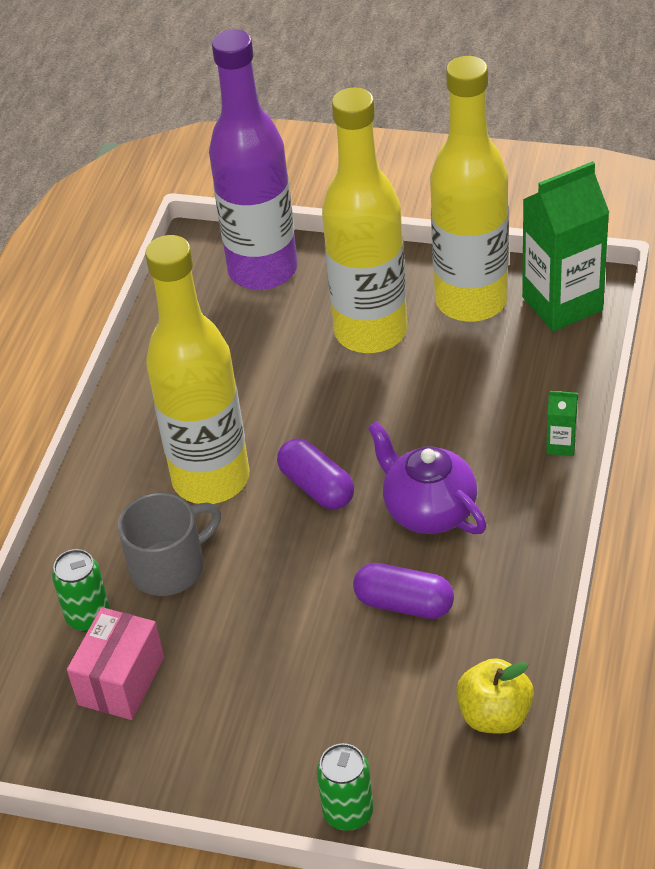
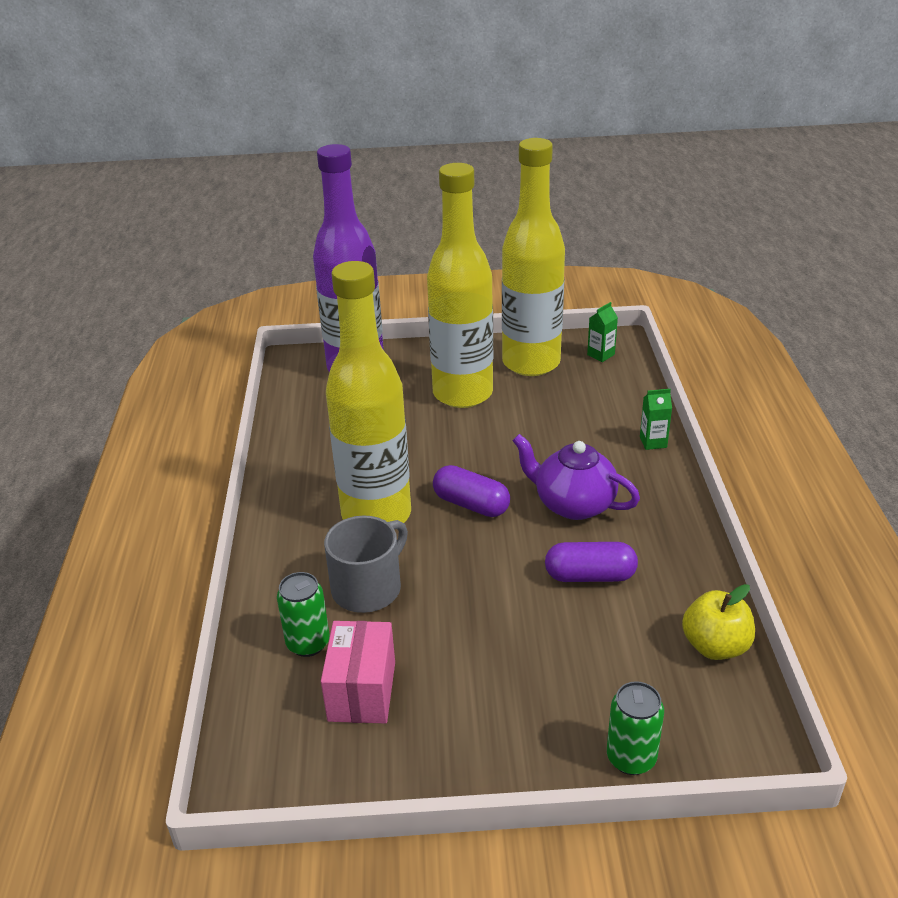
camera: 20 degrees left, 10 degrees down
(562, 304) = (601, 355): green carton -> green carton, size x0.43

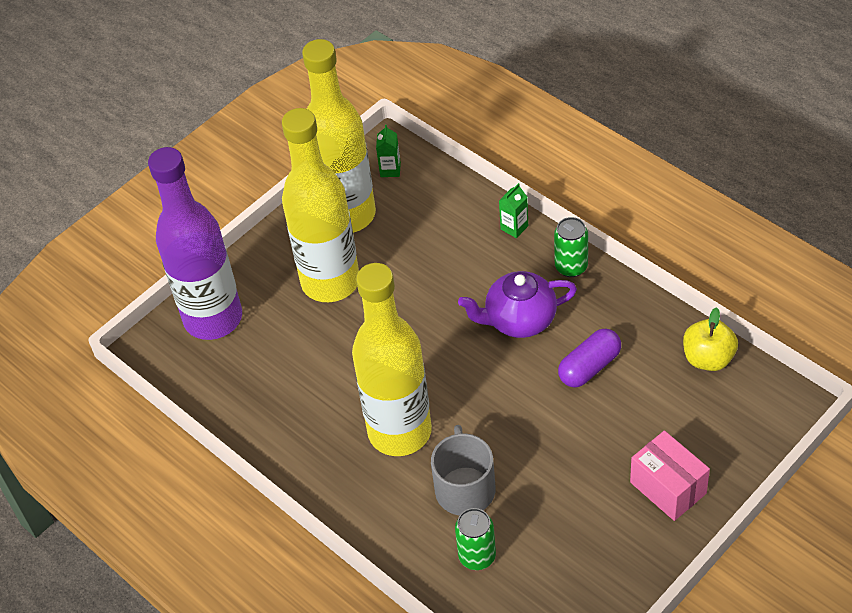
camera: 40 degrees left, 15 degrees up
(362, 691) = (549, 556): pink box -> pink box (668, 488)
(471, 504) = (453, 373): purple capsule -> none
(631, 758) = (736, 466): green can -> green can (571, 267)

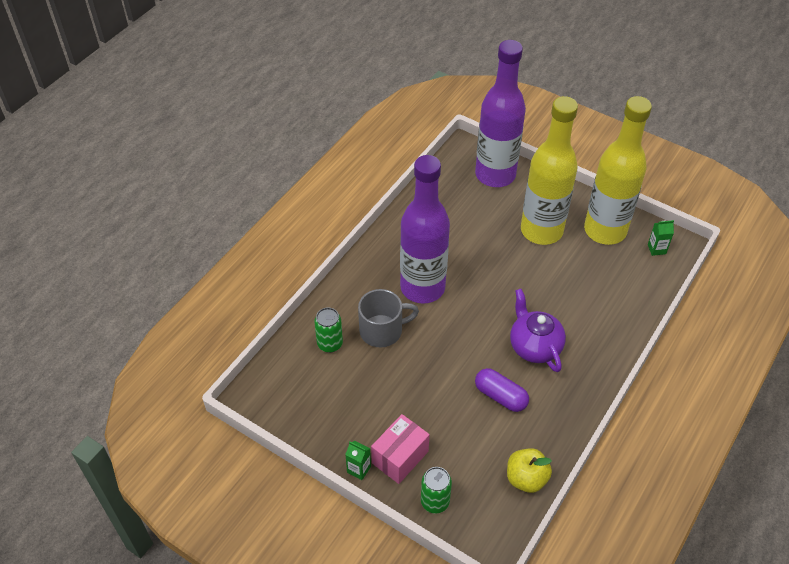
camera: 75 degrees right, 0 degrees up
(400, 432) = (422, 288): yellow bottle -> purple bottle
(514, 227) = (623, 333): green carton -> green carton (359, 469)
(571, 267) = (594, 375): green can -> green can (435, 502)

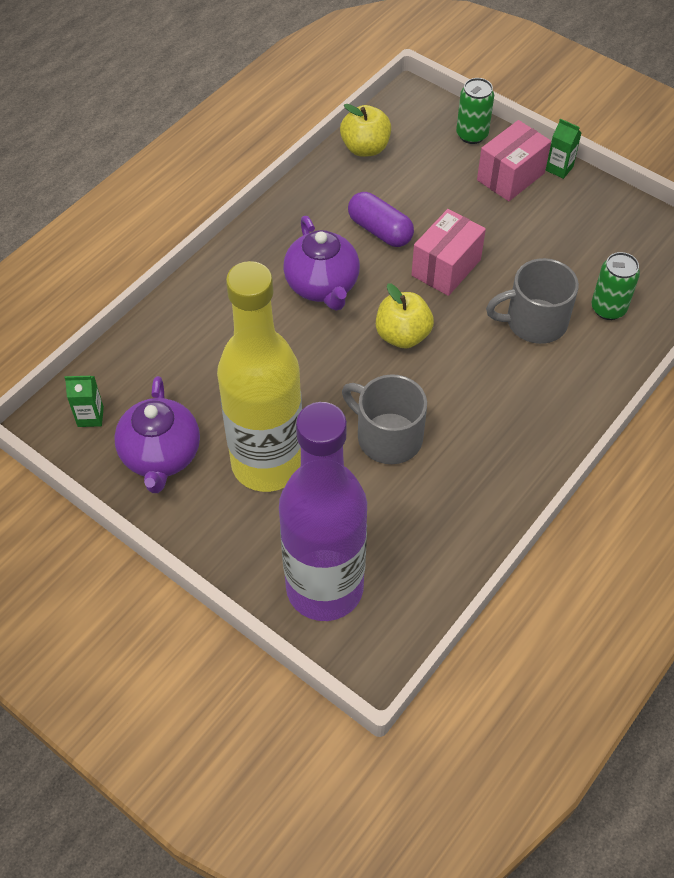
camera: 175 degrees left, 5 degrees up
(422, 288) = (473, 380): purple bottle -> none
(447, 368) = (446, 268): none -> pink box
(472, 314) = (402, 335): none -> yellow apple
(473, 250) = (387, 436): none -> grey mug
(605, 230) = (161, 456): yellow bottle -> purple teapot

